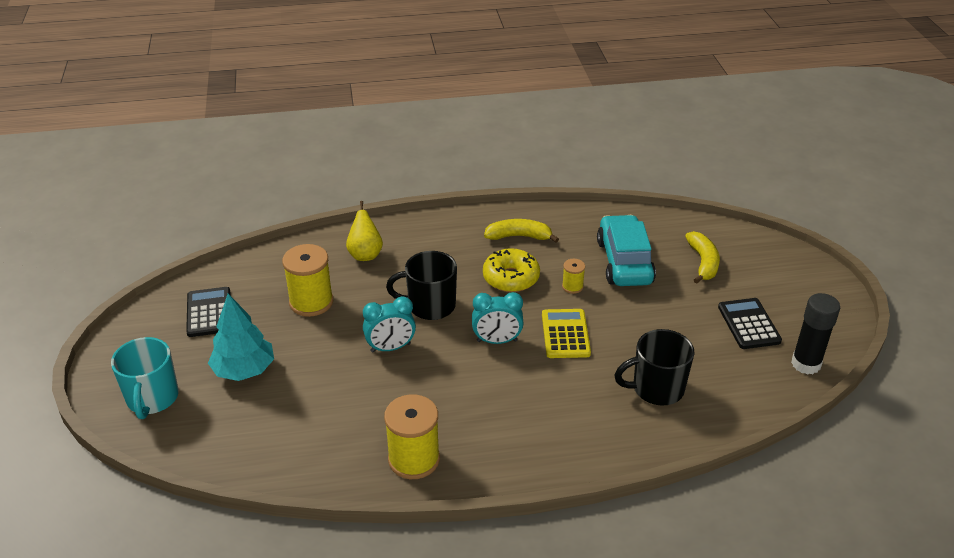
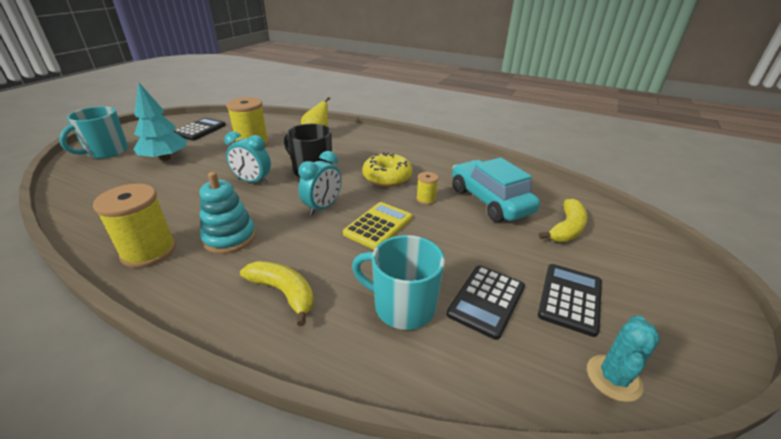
camera: 35 degrees right, 5 degrees down
(461, 411) = (230, 238): none -> turquoise stacking toy
(497, 341) = (323, 207): turquoise clock -> turquoise clock turned 90 degrees counterclockwise
(519, 236) = (425, 159): yellow banana -> yellow banana (284, 293)
(624, 262) = (489, 201): turquoise car -> turquoise car turned 60 degrees counterclockwise
(656, 389) = (402, 306): black mug -> turquoise mug
(702, 354) = (486, 300): none -> black calculator
(806, 364) = (613, 378): black glue stick -> turquoise cactus

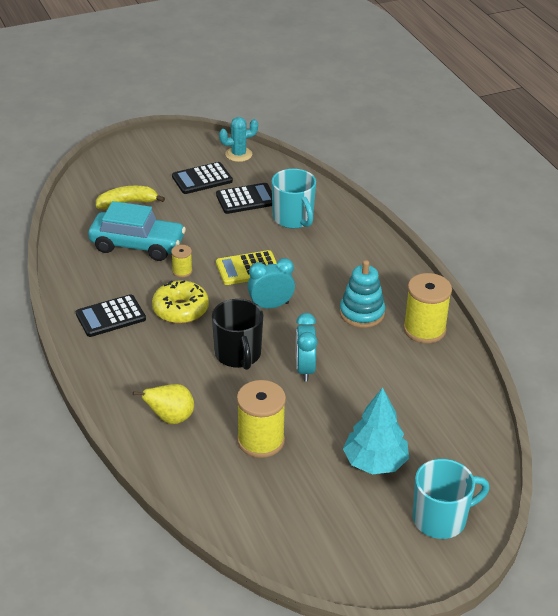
camera: 140 degrees left, 5 degrees up
(200, 130) = (305, 519): black calculator -> black calculator (110, 316)
(253, 181) = (305, 369): turquoise clock -> turquoise clock turned 150 degrees counterclockwise
(284, 293) = (351, 257): yellow banana -> none
(489, 201) = (137, 245): turquoise car -> turquoise car turned 90 degrees counterclockwise

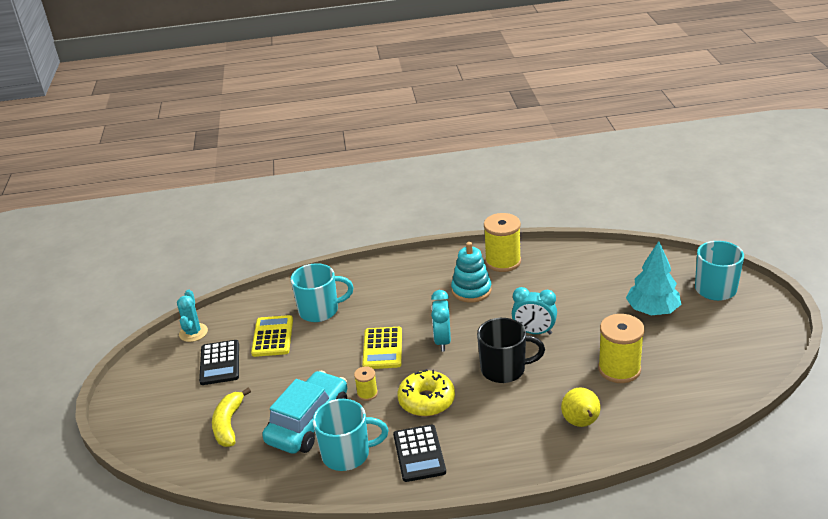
camera: 70 degrees left, 5 degrees down
(103, 275) = (347, 454): none -> turquoise mug
(246, 199) = (272, 336): black calculator -> yellow calculator

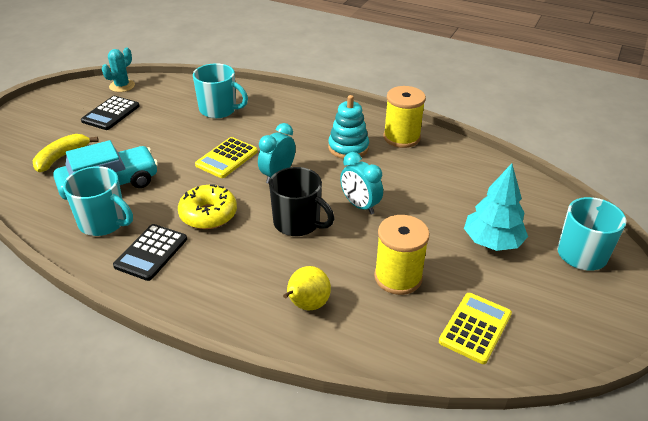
camera: 30 degrees right, 5 degrees up
(272, 336) = (165, 112): yellow calculator -> yellow calculator (475, 328)
(367, 393) = (174, 185): yellow spool -> none

